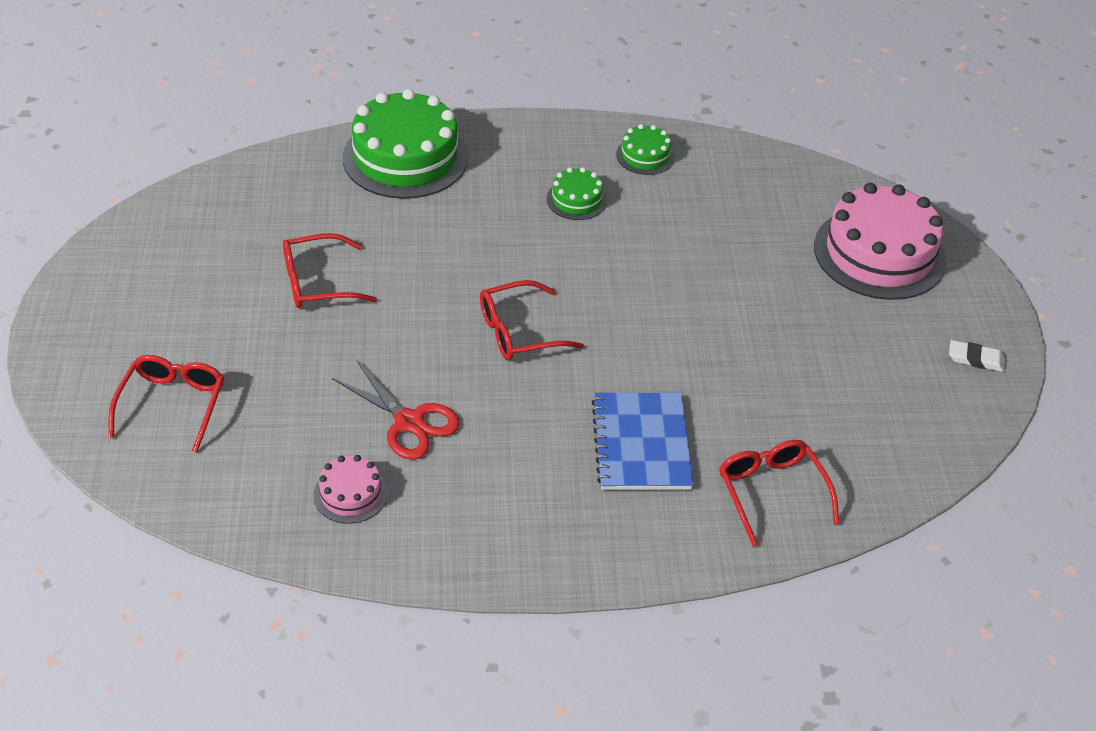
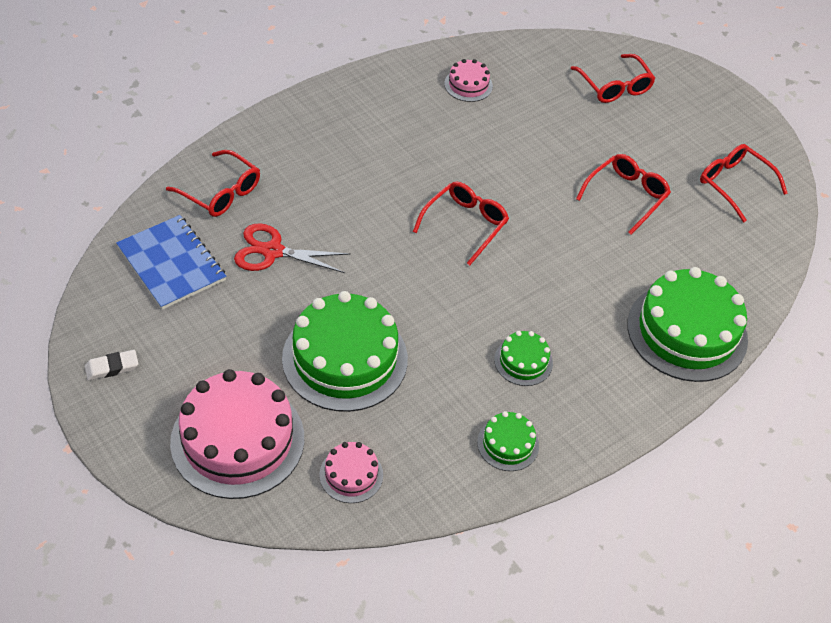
camera: 145 degrees right, 5 degrees up
(191, 243) = (734, 184): none -> red glasses
(409, 422) = (476, 136): red scissors -> red scissors (272, 251)
(641, 444) = (325, 186): blue notebook -> blue notebook (171, 264)
(741, 270) = (345, 358): none -> green cake
(794, 191) = (351, 475): none -> pink cake

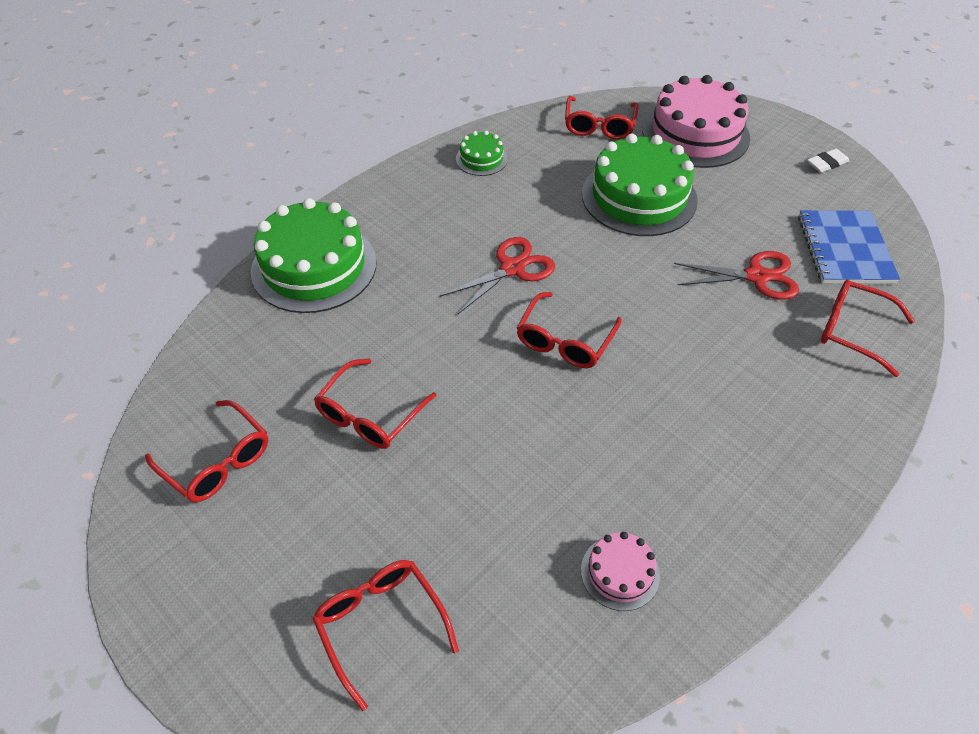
camera: 175 degrees right, 0 degrees up
(171, 264) = (845, 249): blue notebook -> blue notebook turned 45 degrees clockwise
(351, 475) = (599, 126): pink cake -> red glasses
(497, 297) = (512, 268): none -> red scissors
(523, 361) = (477, 218): green cake -> none

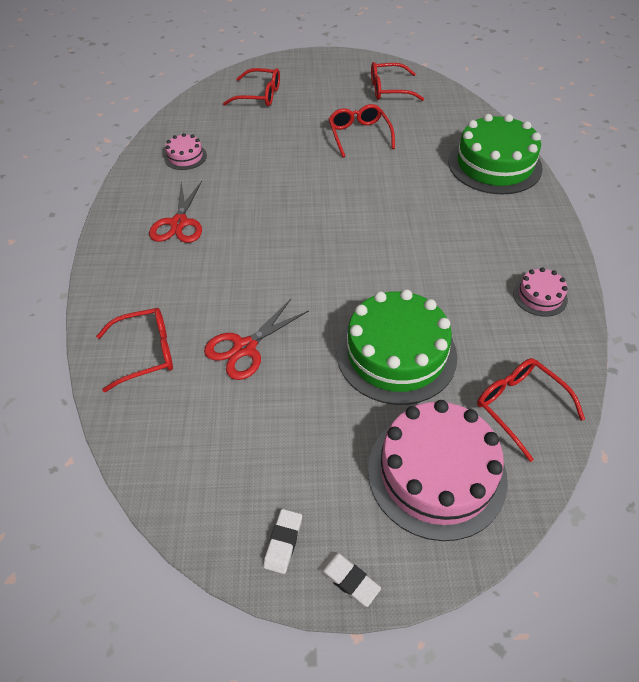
camera: 135 degrees right, 0 degrees up
(481, 159) = (540, 296): green cake -> pink cake
(512, 268) = (399, 237): red scissors -> red scissors (179, 223)
(564, 341) = (317, 221): red glasses -> none
(800, 131) = (349, 580): none -> white eraser
(845, 249) = (195, 430): blue notebook -> none

